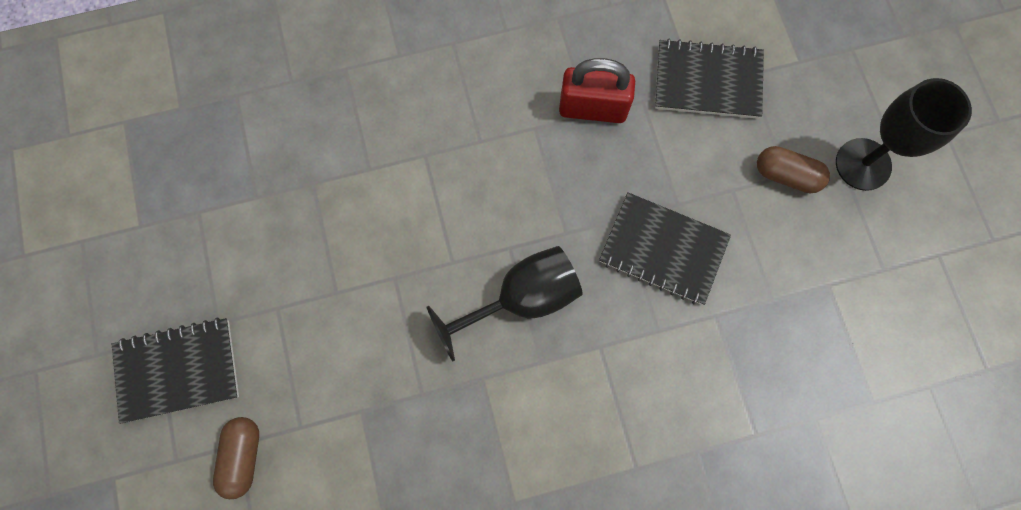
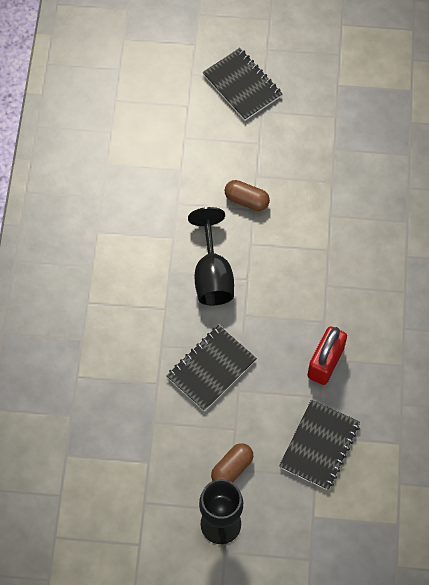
camera: 110 degrees right, 10 degrees down
(178, 370) = (242, 86): black notebook -> black notebook turned 45 degrees counterclockwise
(243, 457) = (180, 106): brown capsule -> brown capsule (246, 200)

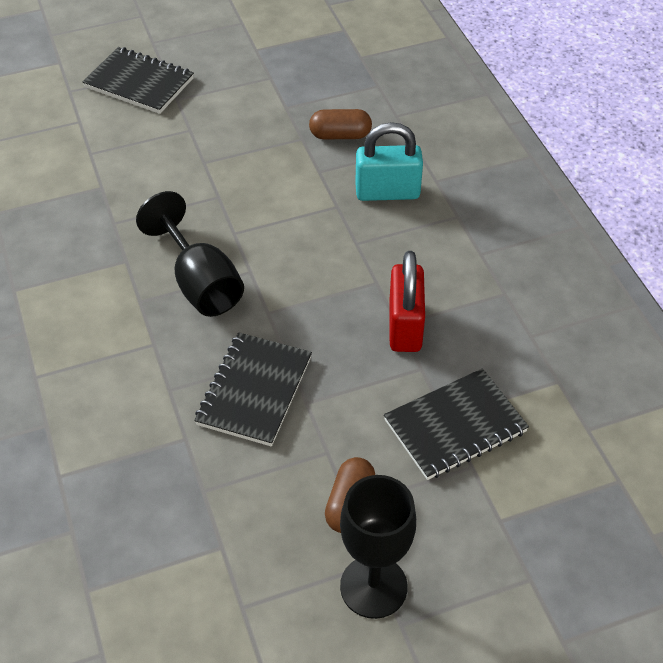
camera: 25 degrees left, 15 degrees down
(246, 200) = (204, 190): brown capsule -> brown capsule (340, 135)
(319, 445) = (455, 426): black notebook -> black notebook turned 60 degrees clockwise
(368, 252) = (387, 192): none -> turquoise padlock

